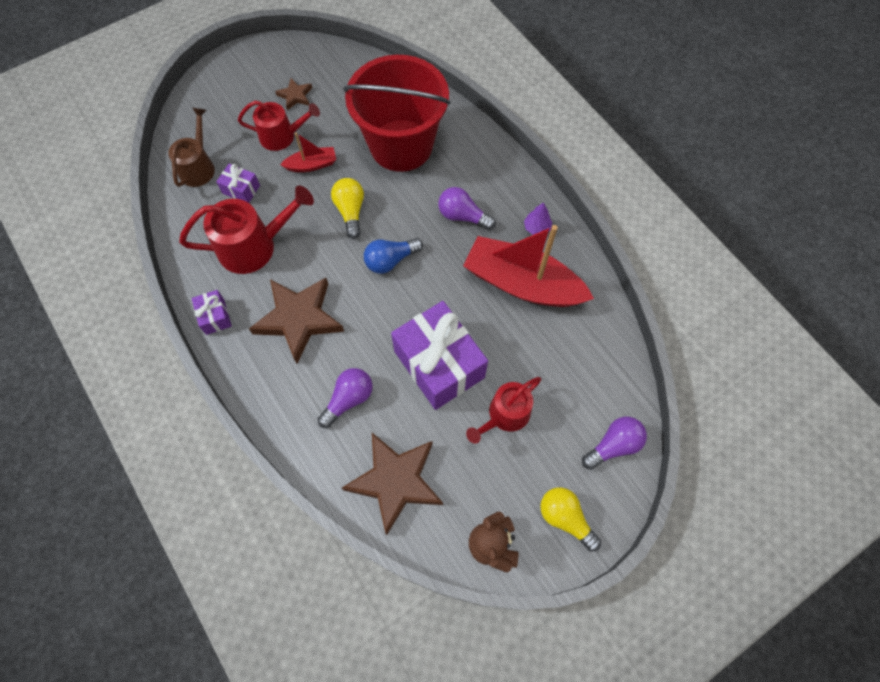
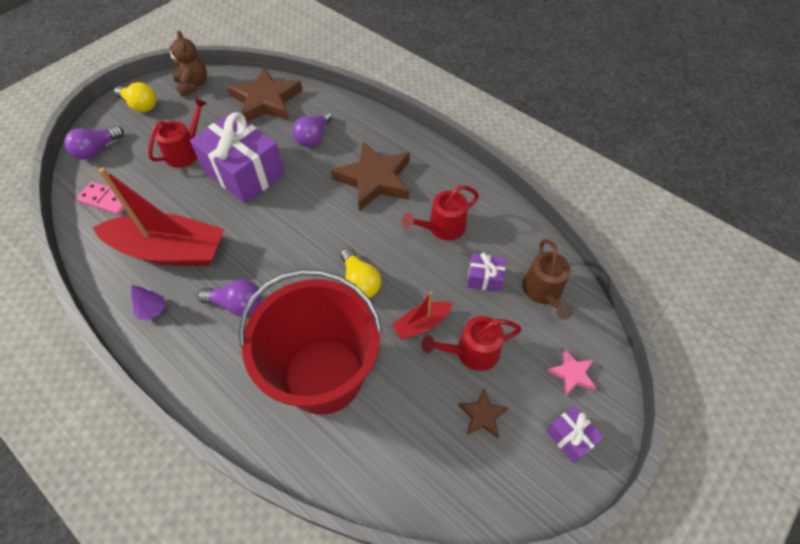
camera: 165 degrees right, 10 degrees down
(215, 316) = (447, 167): purple gift -> purple gift (570, 437)
(216, 106) = (572, 374): none -> pink star
(254, 246) = (442, 227): red watering can -> red watering can, size x0.67
(390, 260) = (305, 243): blue light bulb -> none
(592, 363) = (106, 200): none -> pink domino

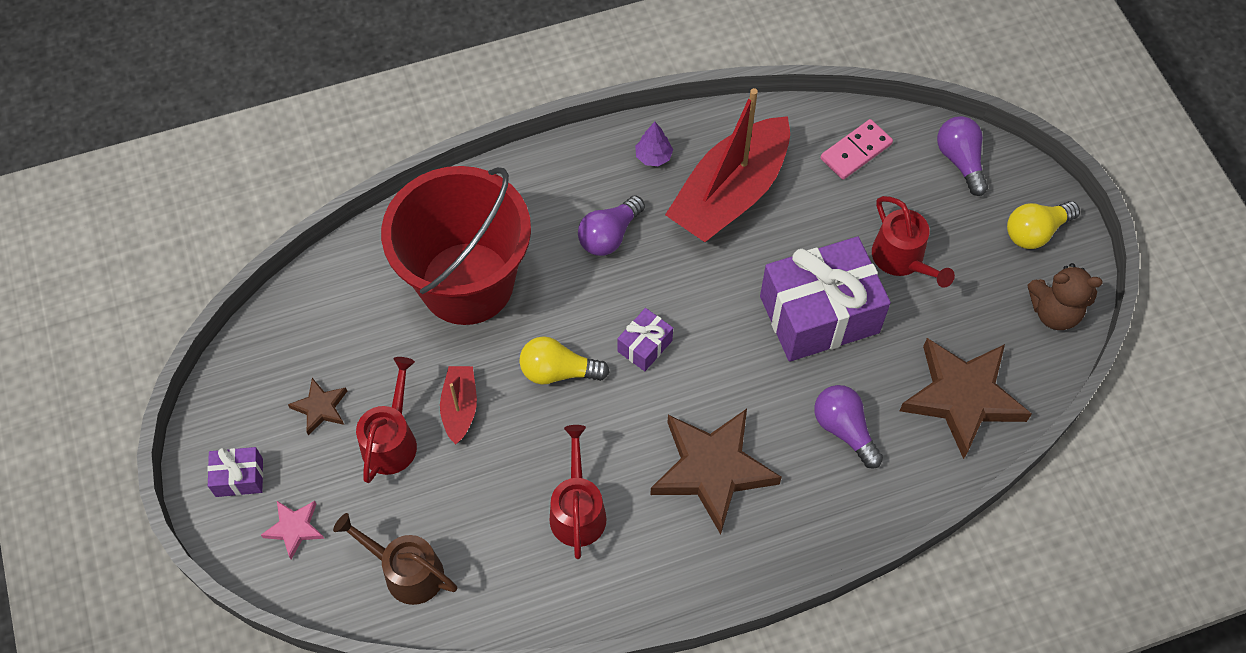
camera: 120 degrees right, 5 degrees up
(484, 278) = (471, 514): purple gift -> purple gift (645, 346)

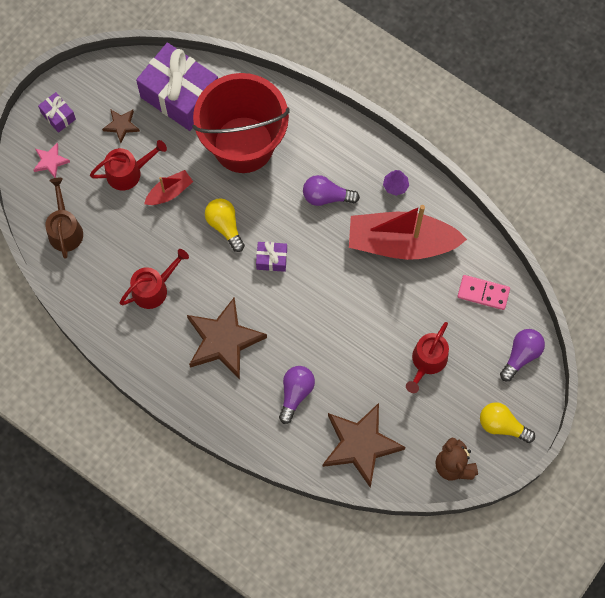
camera: 55 degrees right, 10 degrees up
(819, 314) = (358, 338): purple gift -> purple gift (180, 95)

